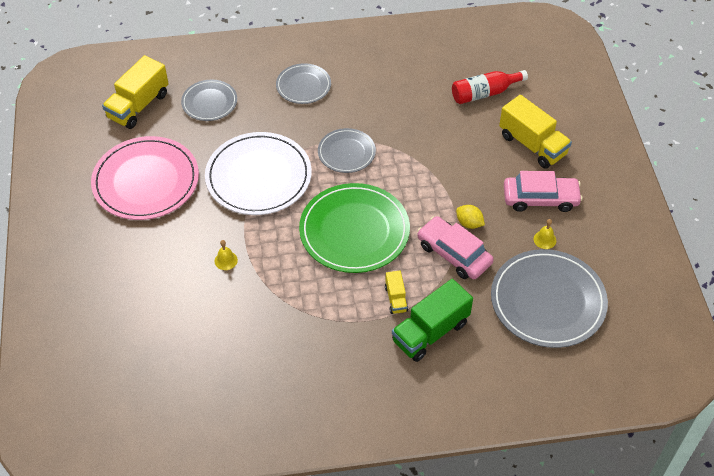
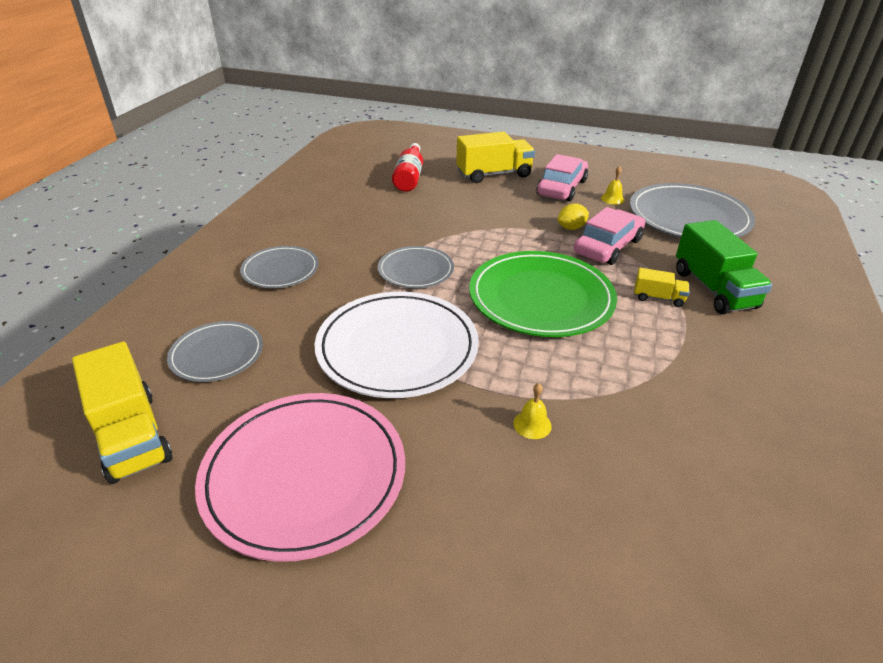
camera: 65 degrees left, 15 degrees down
(454, 254) = (608, 246): pink car -> pink car turned 150 degrees clockwise

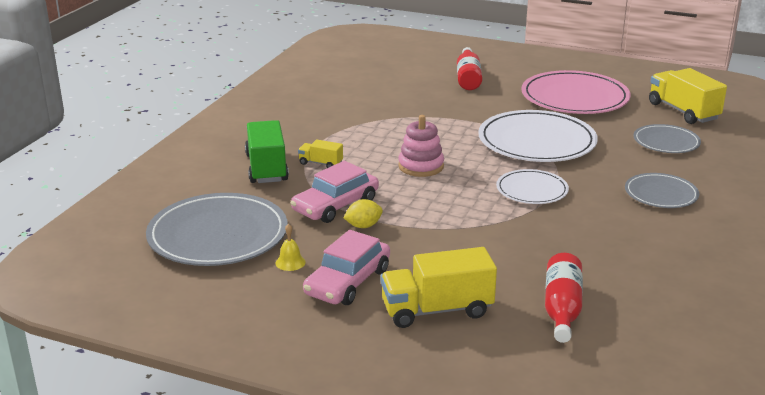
camera: 175 degrees left, 10 degrees down
(416, 270) = (532, 190): grey plate -> white plate
(512, 549) = (468, 78): none -> red bottle
(532, 424) = (448, 108): yellow bell -> none
(541, 298) = (421, 166): green plate -> pink stacking toy

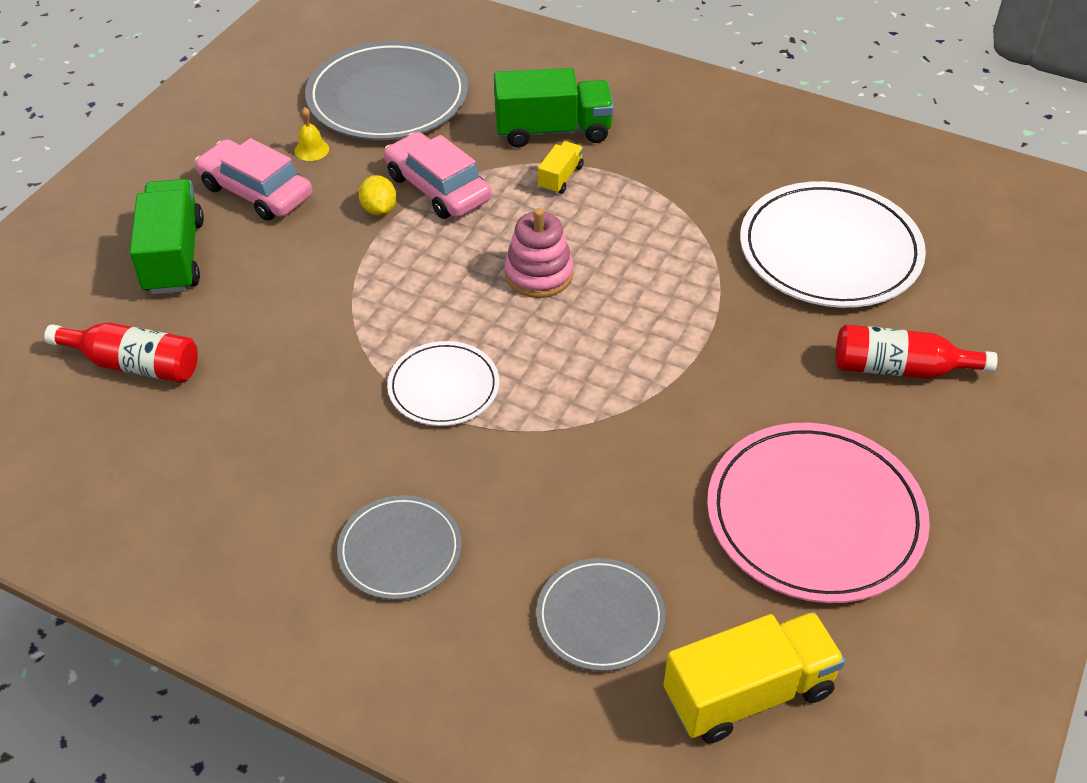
camera: 95 degrees right, 20 degrees up
(437, 310) = (174, 256): yellow truck -> green truck
(537, 141) = (615, 422): white plate -> white plate (830, 250)

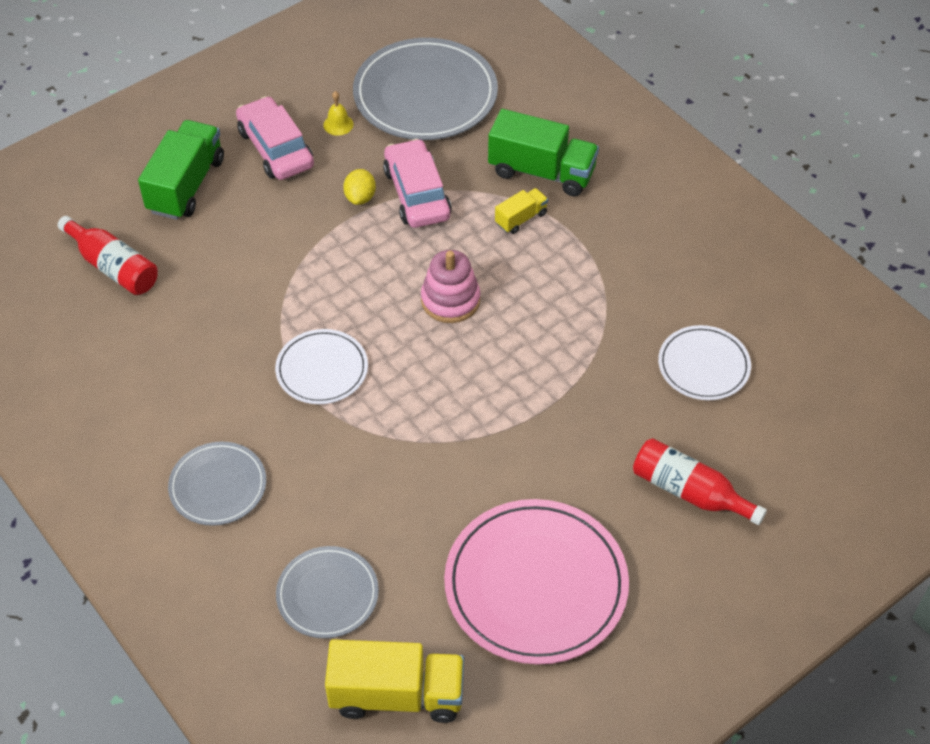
camera: 25 degrees right, 5 degrees up
(830, 250) = (703, 365): white plate -> white plate, size x0.56

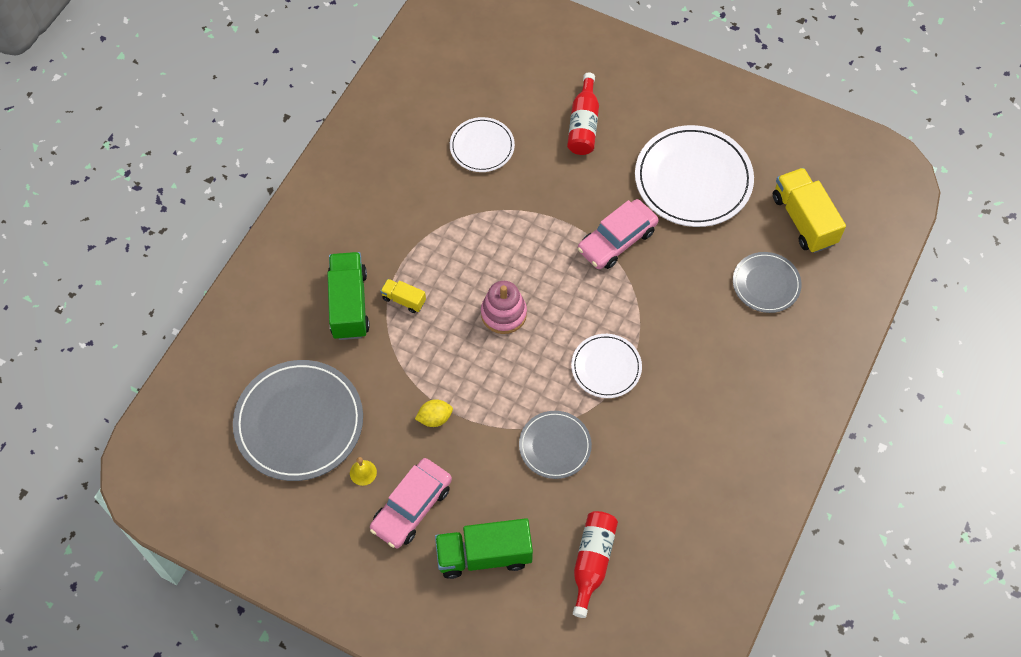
camera: 115 degrees left, 10 degrees up
(218, 486) = (731, 384): grey plate -> grey plate (555, 446)
(417, 193) = (412, 380): pink car -> pink car (617, 240)
(536, 584) = (693, 179): pink plate -> white plate

